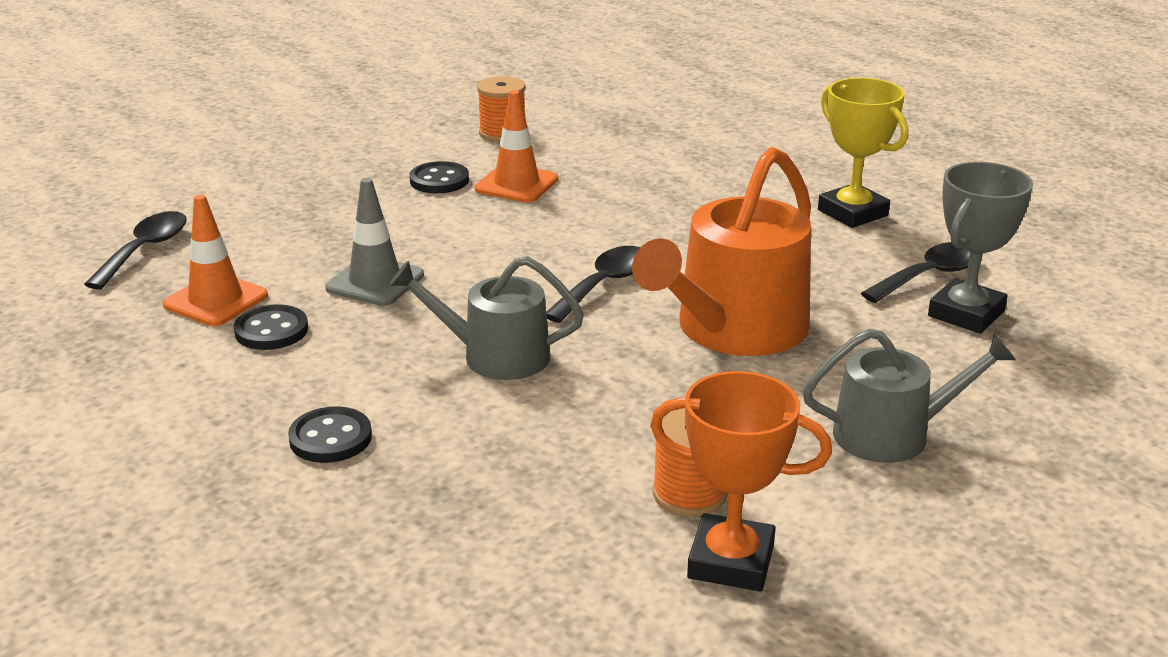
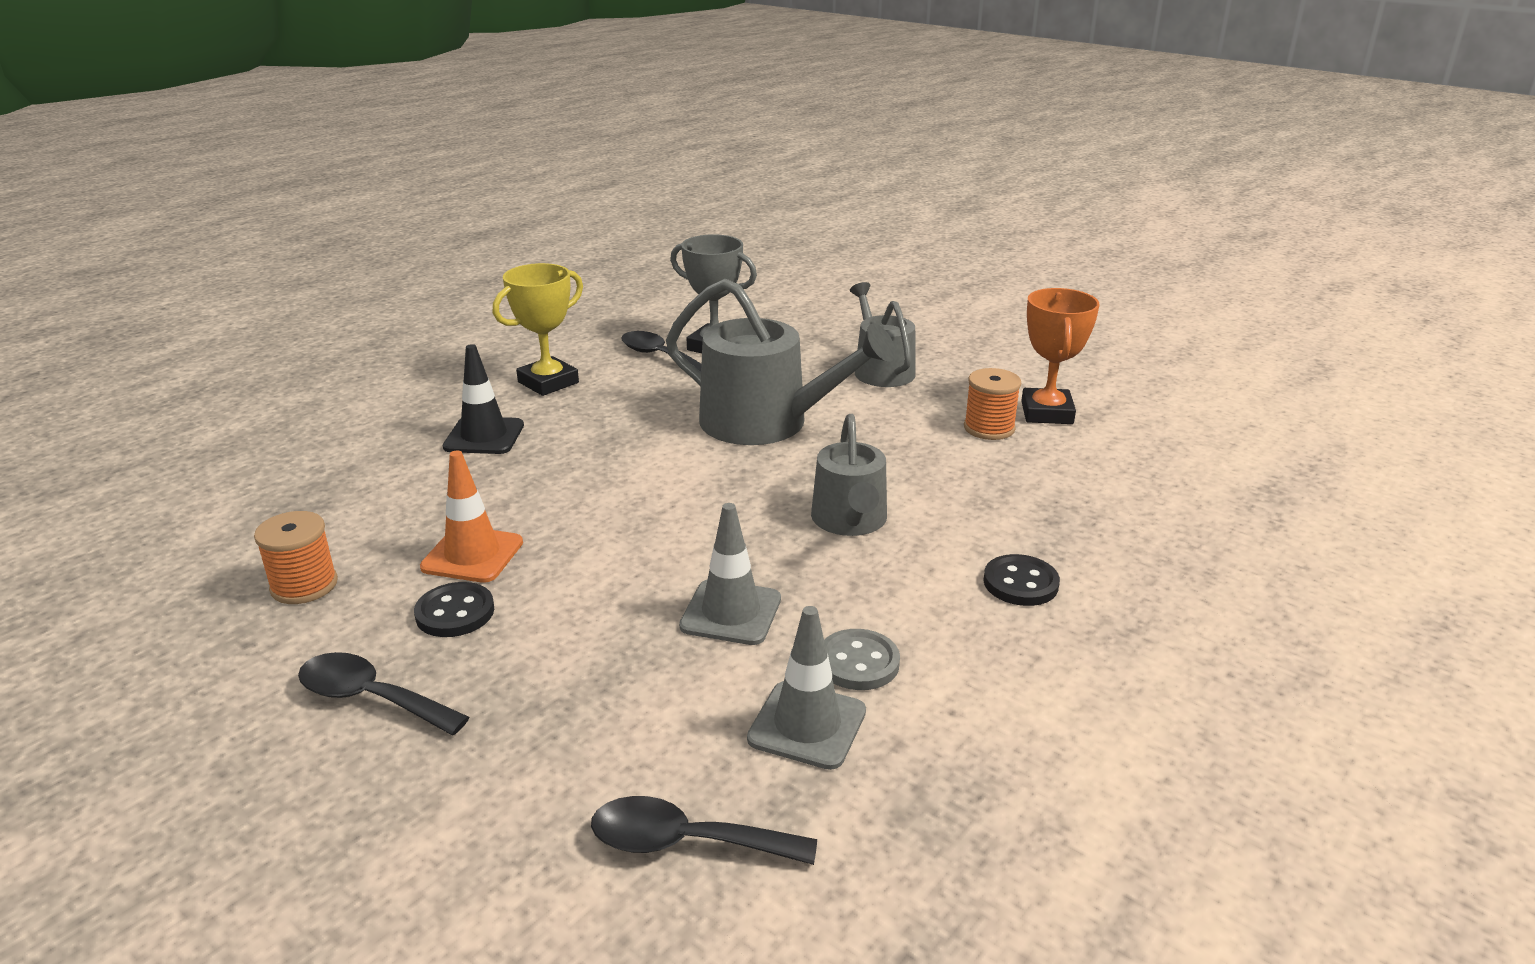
camera: 100 degrees left, 0 degrees up
(216, 300) = (807, 725): orange traffic cone -> grey traffic cone
(271, 330) = (858, 662): black button -> grey button
(604, 285) = (705, 482): black spoon -> black spoon (371, 698)
(727, 184) = (484, 436): none -> black traffic cone
(733, 330) = (766, 423): orange watering can -> grey watering can

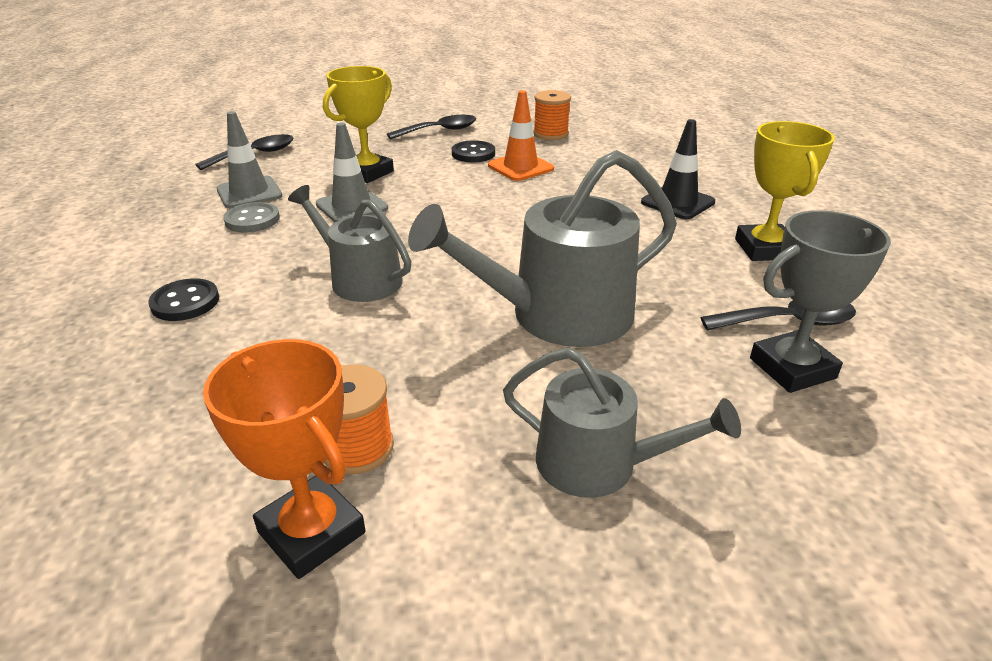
camera: 130 degrees right, 5 degrees up
(622, 664) = (367, 173): none -> yellow trophy

